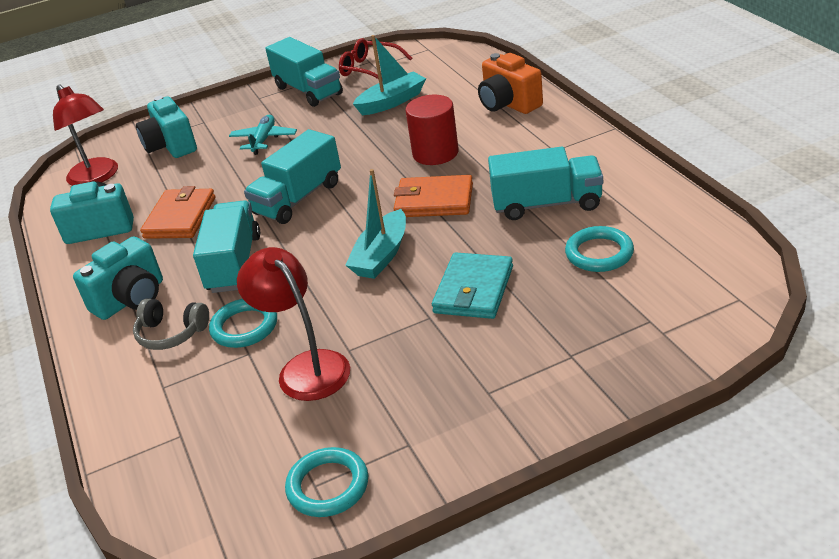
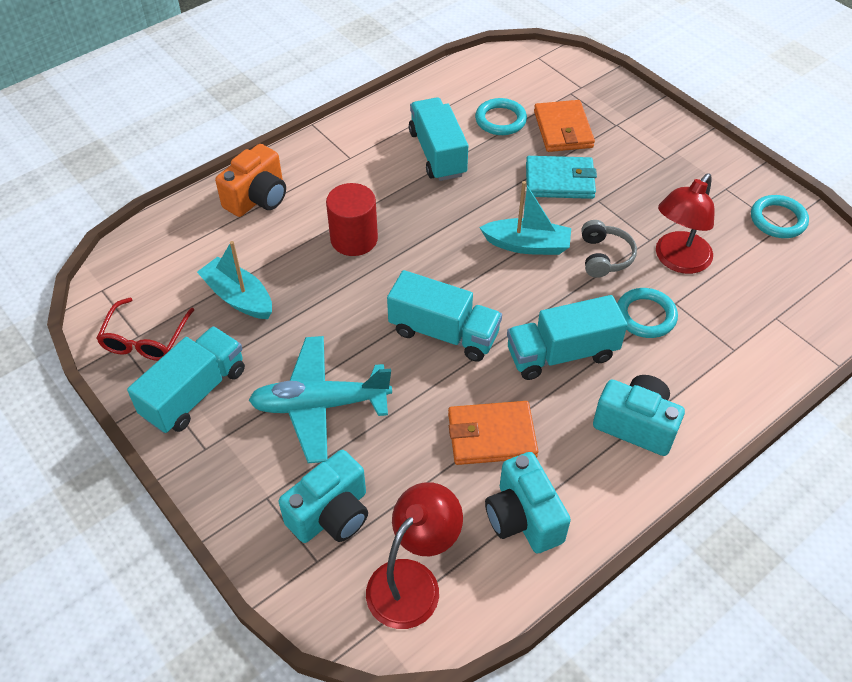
camera: 110 degrees left, 15 degrees up
(171, 333) = (671, 369): grey headphones -> grey headphones (604, 256)
(264, 140) = (320, 405): turquoise plane -> turquoise plane, size x1.72
(434, 201) = (439, 225): orange wallet -> orange wallet (563, 129)

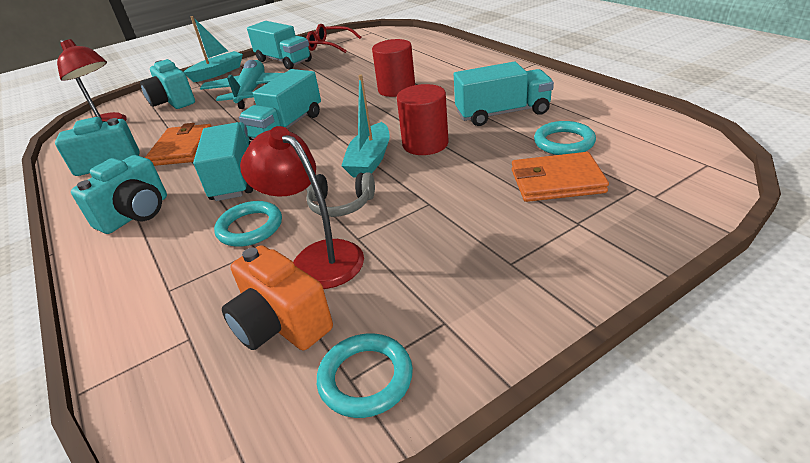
camera: 100 degrees right, 15 degrees down
(238, 297) = (352, 62): turquoise boat -> turquoise boat (218, 73)
(257, 198) = (445, 56): orange camera -> orange camera (281, 324)
(497, 207) = (425, 144): none -> red cylinder
(560, 180) = (463, 178): turquoise wallet -> none

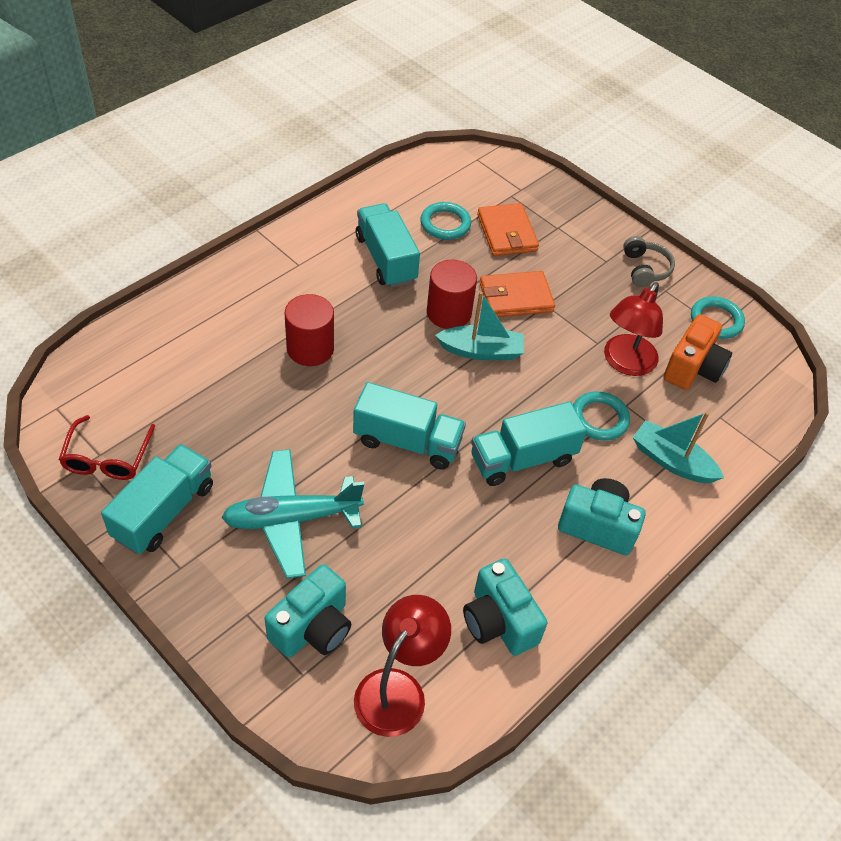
camera: 110 degrees left, 15 degrees up
(182, 148) = (462, 542): orange wallet -> orange wallet (515, 297)
(218, 73) = (193, 606): turquoise boat -> turquoise boat (671, 461)
(341, 204) = (556, 361): grey headphones -> grey headphones (645, 269)

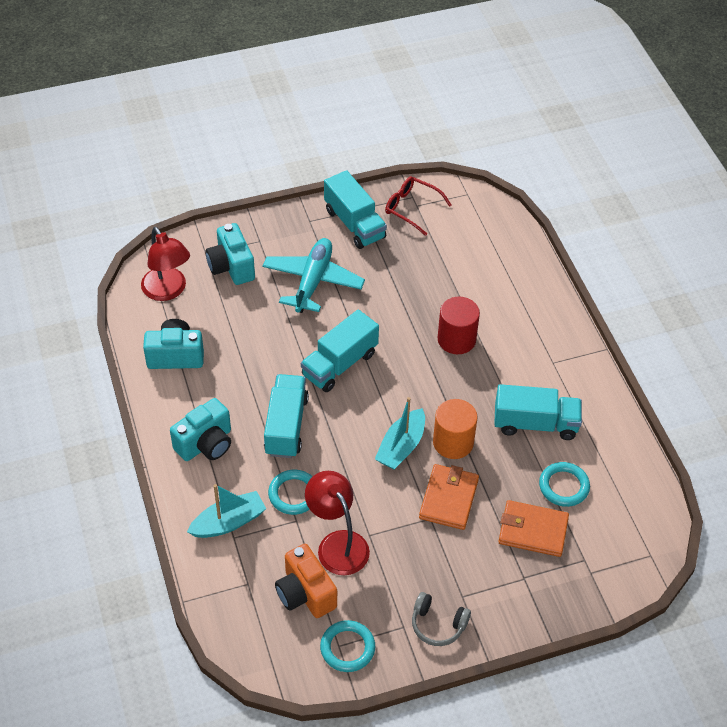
camera: 120 degrees right, 0 degrees up
(449, 313) = (453, 442): red cylinder -> orange cylinder

